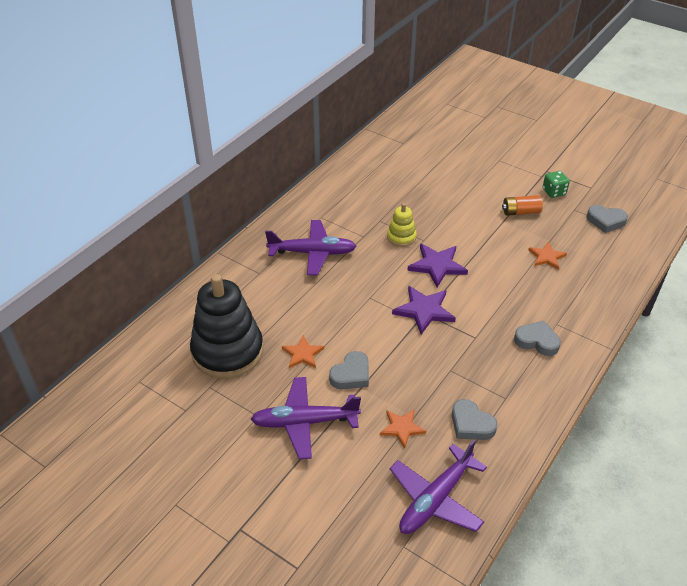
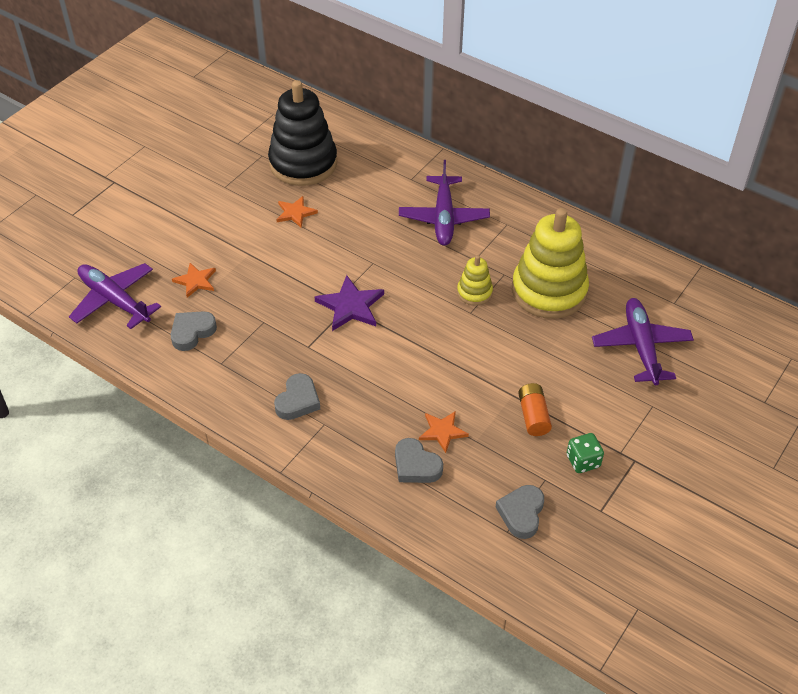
camera: 90 degrees right, 5 degrees up
(305, 422) = (213, 216): purple plane -> purple plane (641, 347)
(351, 375) = (265, 247): grey heart -> grey heart (416, 465)
(396, 198) = (549, 291): none -> yellow stacking toy
(437, 266) = (424, 322): purple star -> none

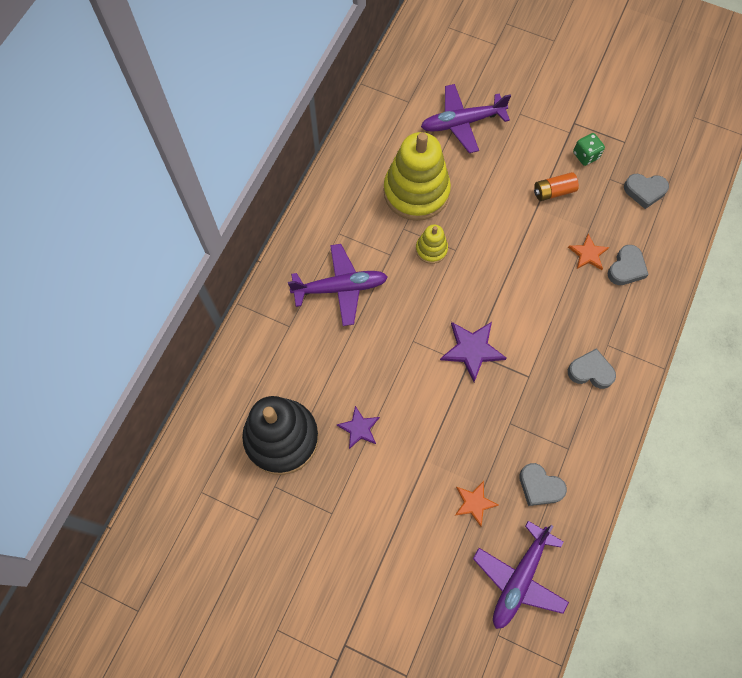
camera: 100 degrees left, 20 degrees up
(295, 213) = (359, 428): orange star -> purple star

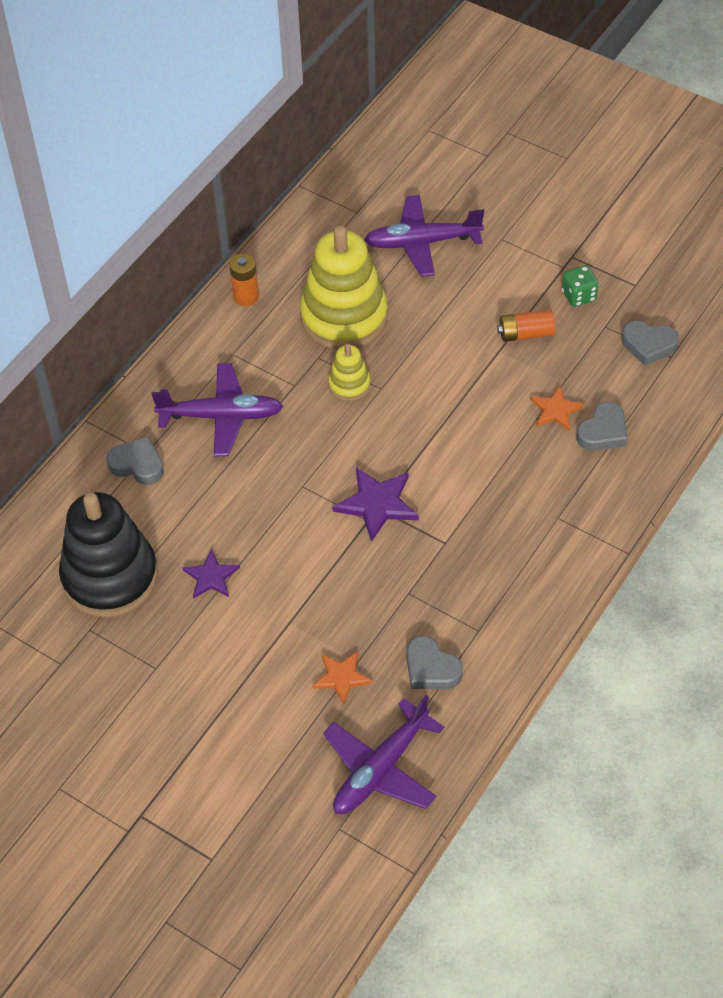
camera: 10 degrees right, 15 degrees down
(339, 183) = (246, 297): none -> orange battery
(590, 371) = (528, 545): grey heart -> grey heart (137, 465)

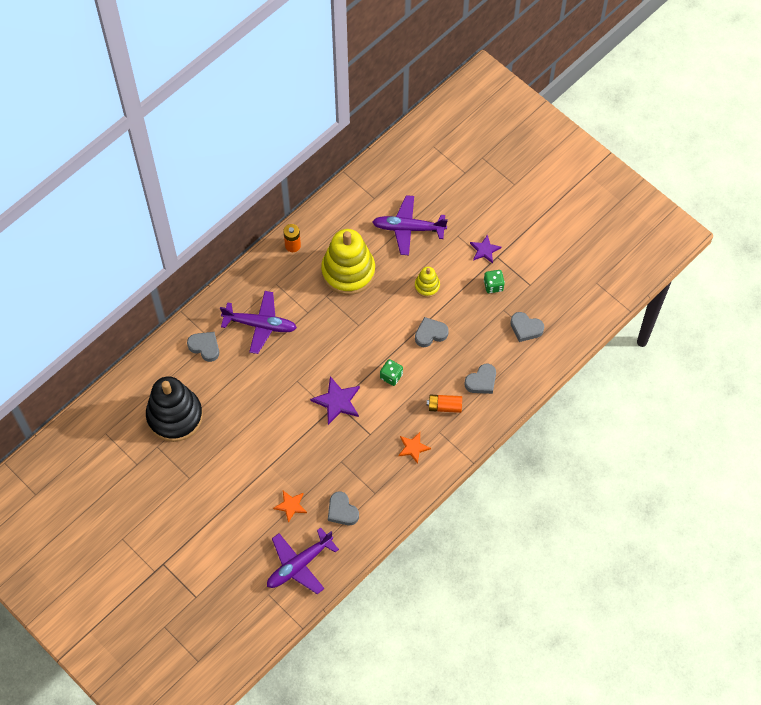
camera: 10 degrees right, 10 degrees up
(211, 577) = (232, 428): purple star -> purple star (484, 250)
(349, 384) = (340, 319): yellow stacking toy -> yellow stacking toy (427, 286)
(455, 451) = (391, 376): none -> green dice
(500, 379) = (430, 334): none -> grey heart
(525, 334) = (454, 305): orange battery -> orange battery (444, 406)
(555, 410) = (457, 361): orange star -> orange star (413, 448)

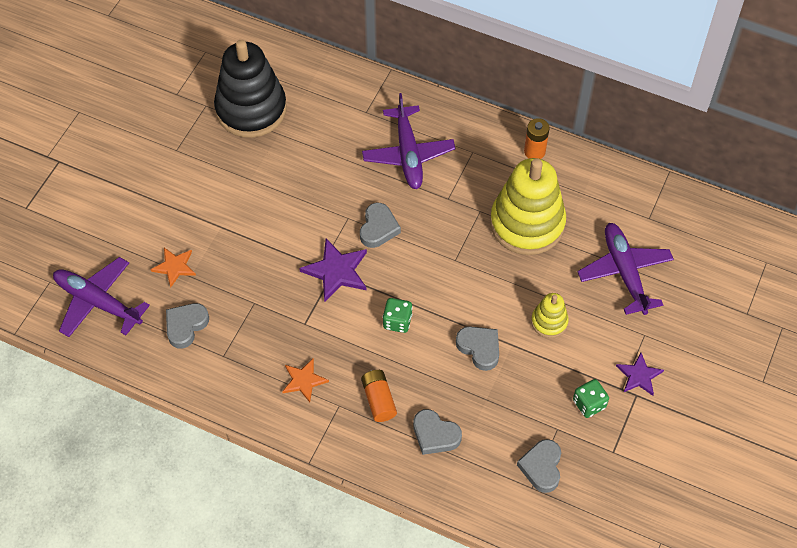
camera: 70 degrees right, 5 degrees down
(205, 347) = (353, 108): grey heart -> grey heart (378, 228)

